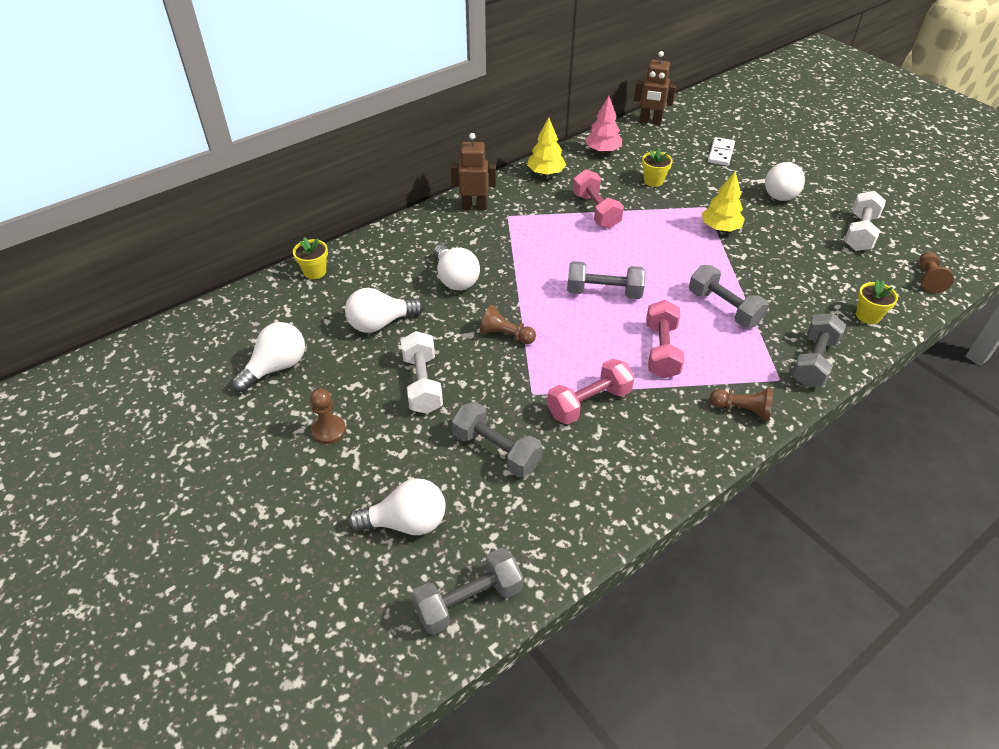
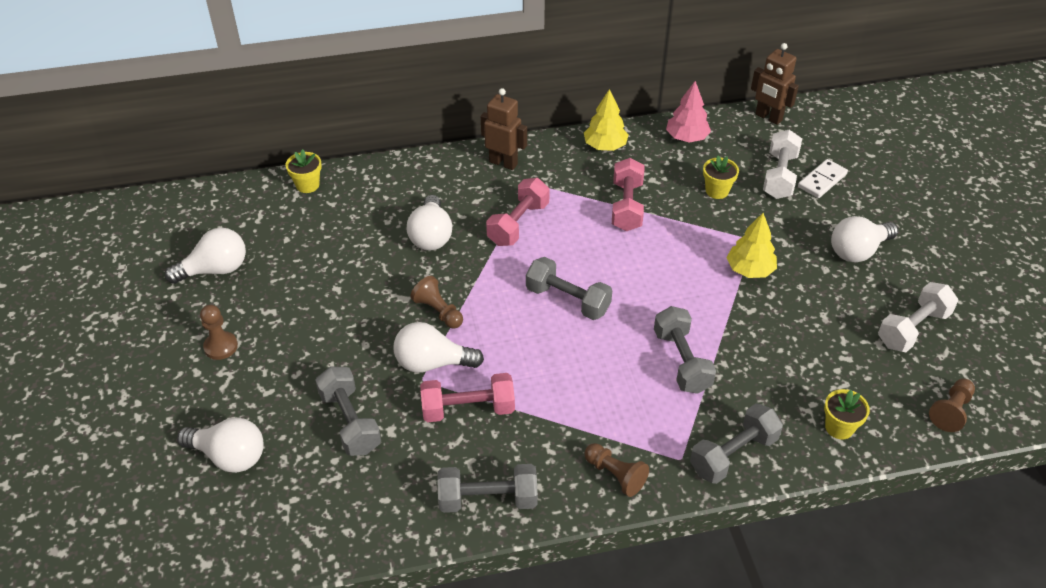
camera: 25 degrees right, 0 degrees up
(380, 323) = (332, 258): white light bulb -> white light bulb (432, 363)
(422, 384) = (329, 332): white dumbbell -> white dumbbell (779, 176)
(468, 601) = (233, 547): grey dumbbell -> grey dumbbell (488, 499)
(661, 351) = (580, 383): pink dumbbell -> pink dumbbell (518, 224)

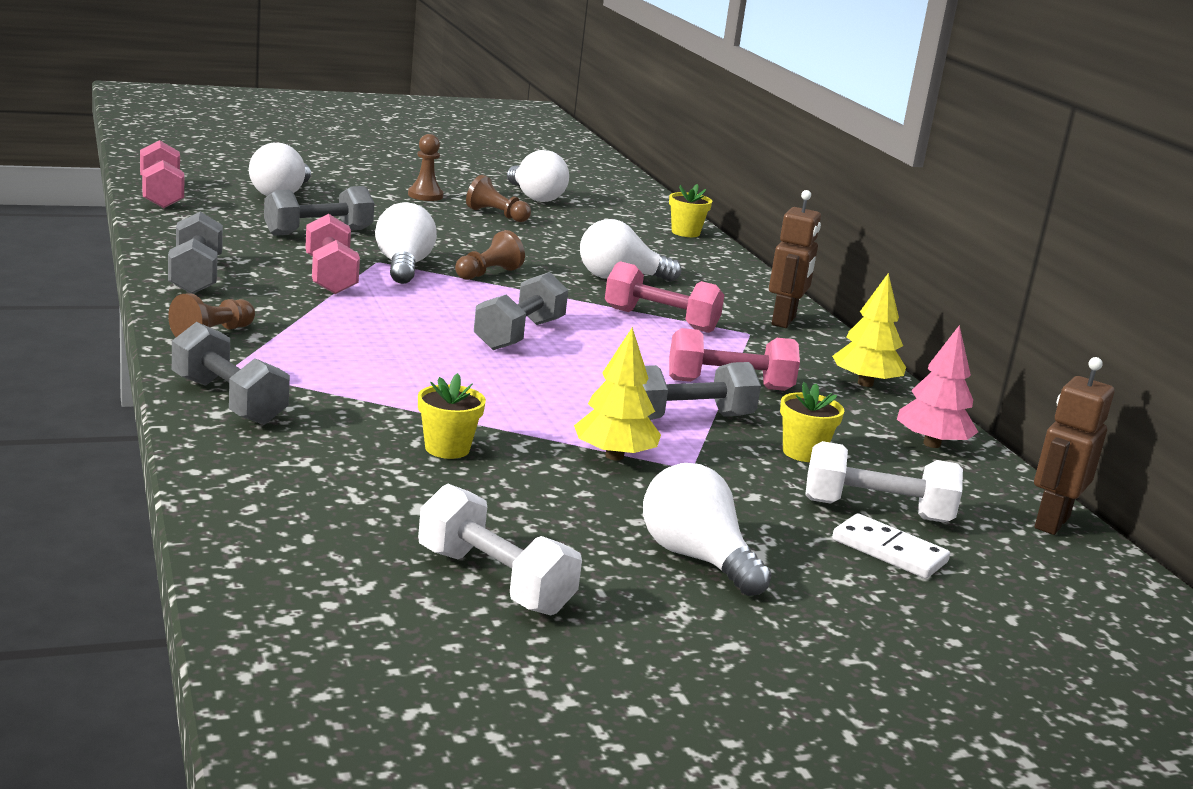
camera: 80 degrees right, 25 degrees down
(246, 555) = (161, 195): none -> pink dumbbell
(681, 361) = (407, 388): grey dumbbell -> grey dumbbell (686, 418)
(839, 427) = (264, 480): yellow flower pot -> yellow flower pot (447, 448)
(951, 411) = (285, 585): brown pawn -> brown pawn (496, 215)

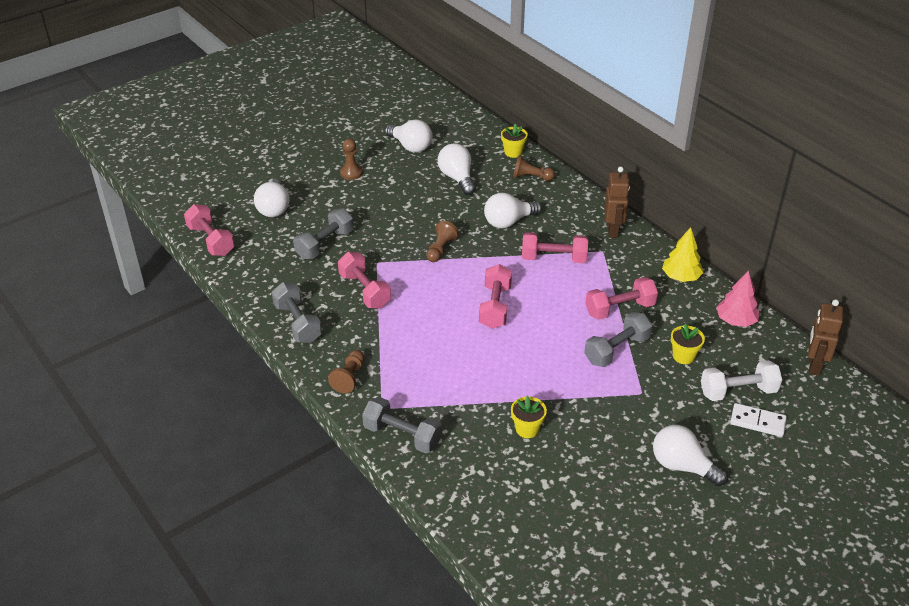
camera: 15 degrees left, 20 degrees up
(403, 266) = (393, 262): white light bulb -> white light bulb (457, 178)
(494, 581) = (611, 523): white dumbbell -> none
(496, 215) = (403, 178): brown pawn -> brown pawn (531, 177)
(519, 335) = (495, 307): grey dumbbell -> pink dumbbell
(614, 456) = (603, 399): yellow tree -> none

